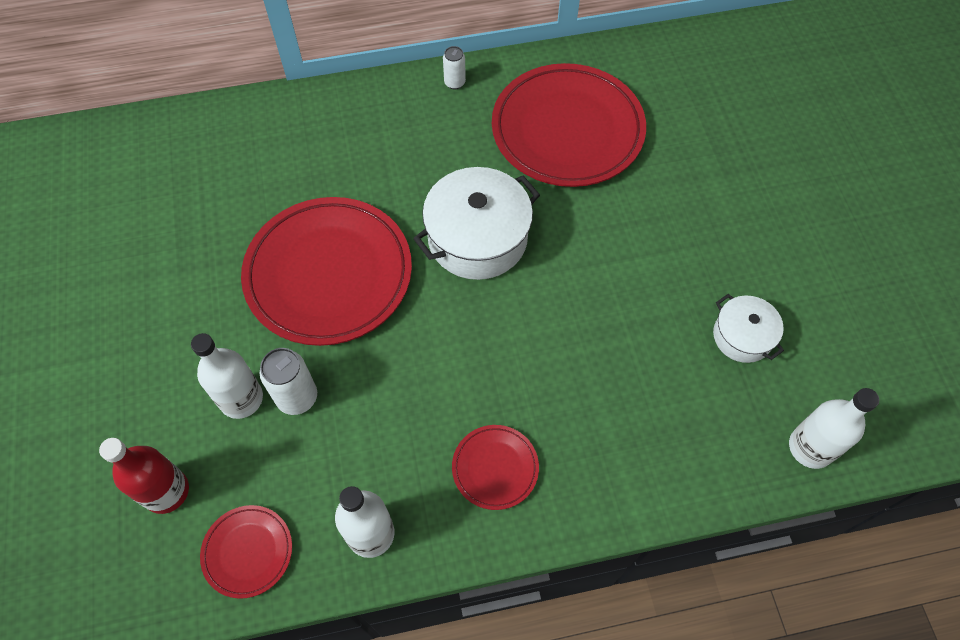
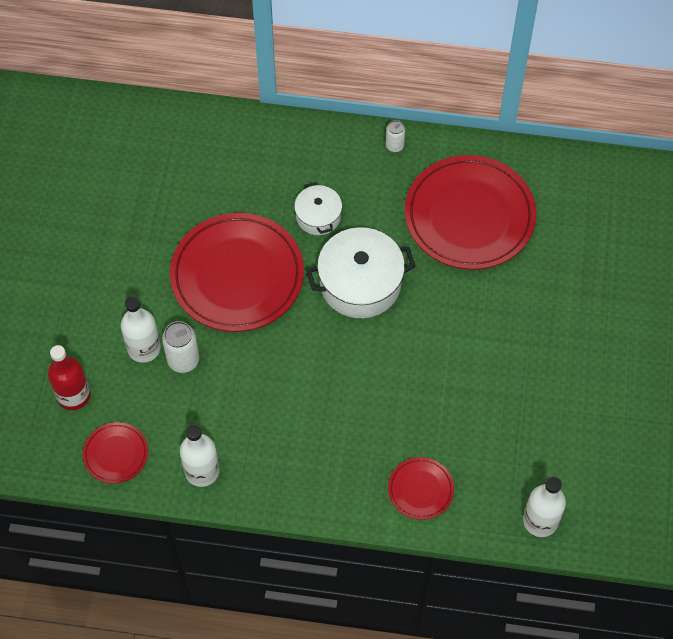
camera: 20 degrees right, 0 degrees up
(495, 468) = (304, 457): red plate -> red plate (420, 490)
(742, 336) = (530, 425): white pot -> white pot (318, 216)

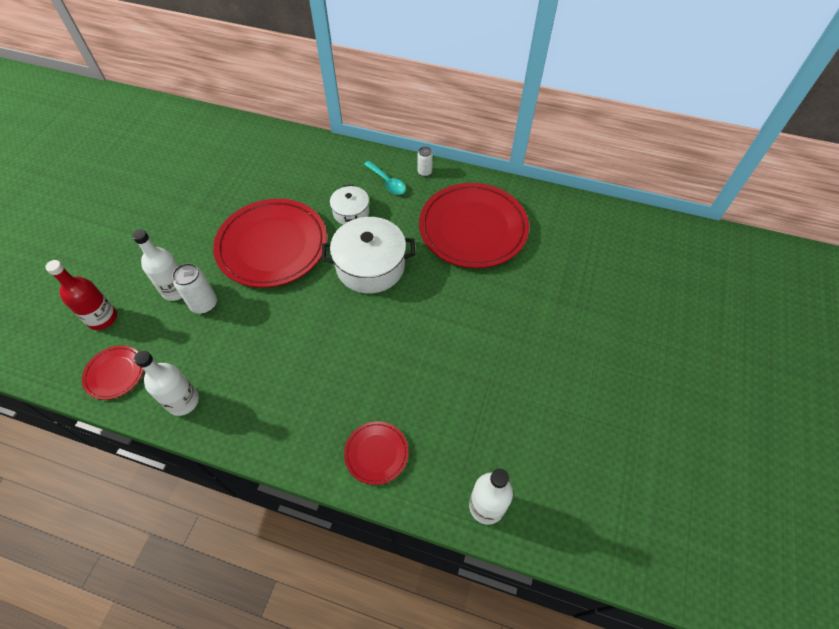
camera: 10 degrees right, 5 degrees down
(351, 167) = (387, 182): none -> turquoise spoon

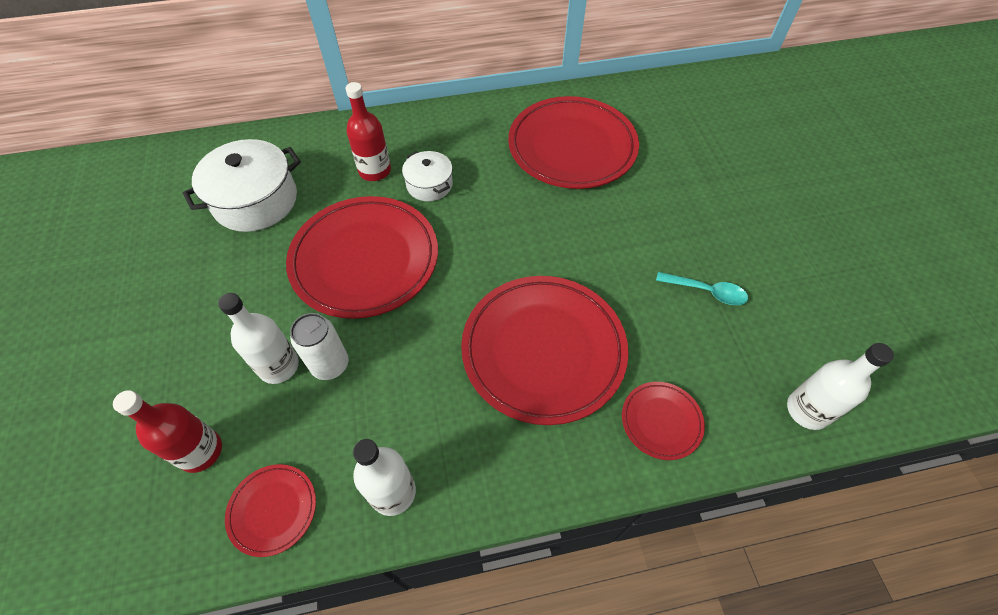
camera: 30 degrees left, 0 degrees up
(323, 186) = (375, 171): none -> red bottle
(337, 364) = (543, 350): none -> red plate
(370, 266) = (496, 231): white pot -> white pot (255, 201)
(387, 182) = (445, 138): turquoise spoon -> turquoise spoon (706, 291)
(424, 172) = (477, 112): white can -> none

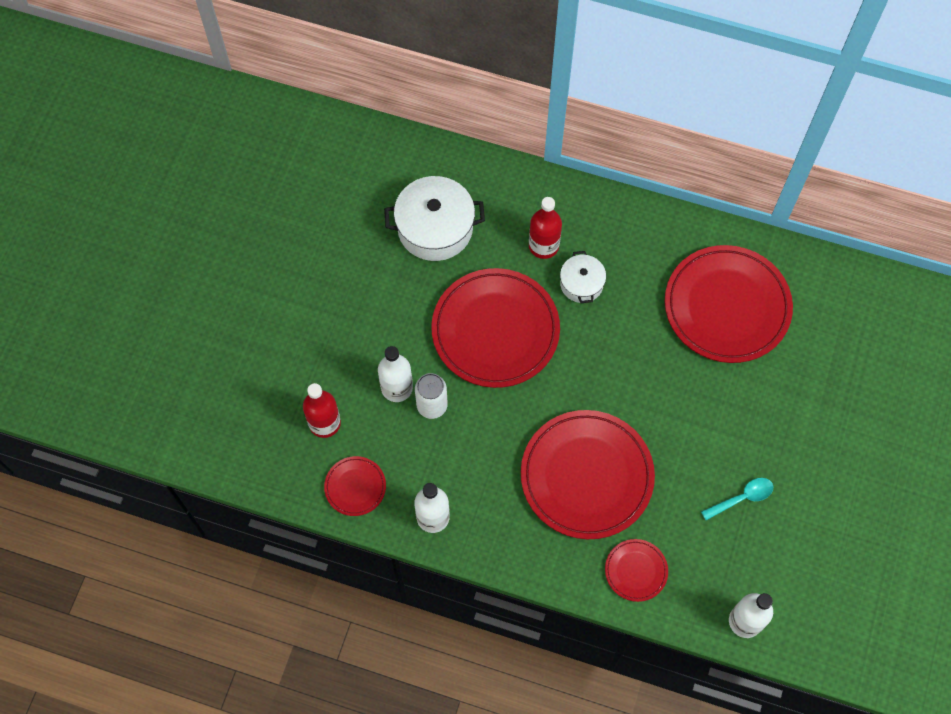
camera: 30 degrees right, 10 degrees up
(706, 291) = (742, 498): turquoise spoon -> turquoise spoon turned 75 degrees counterclockwise

